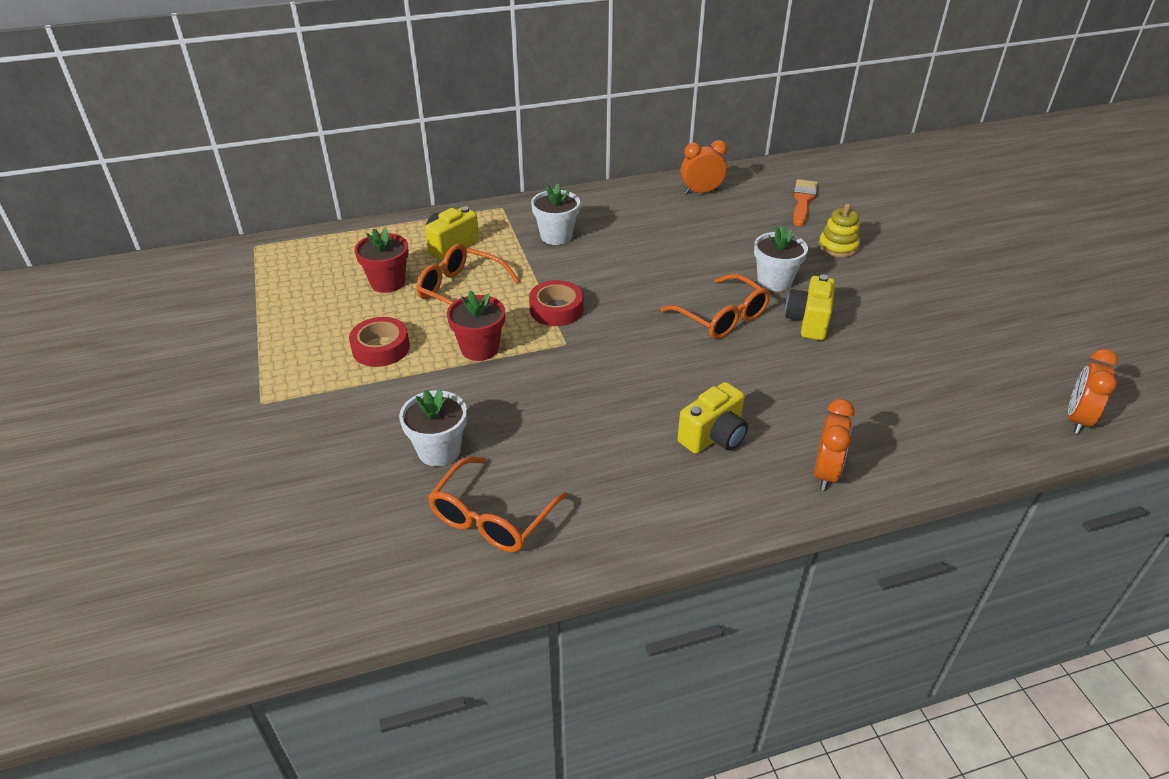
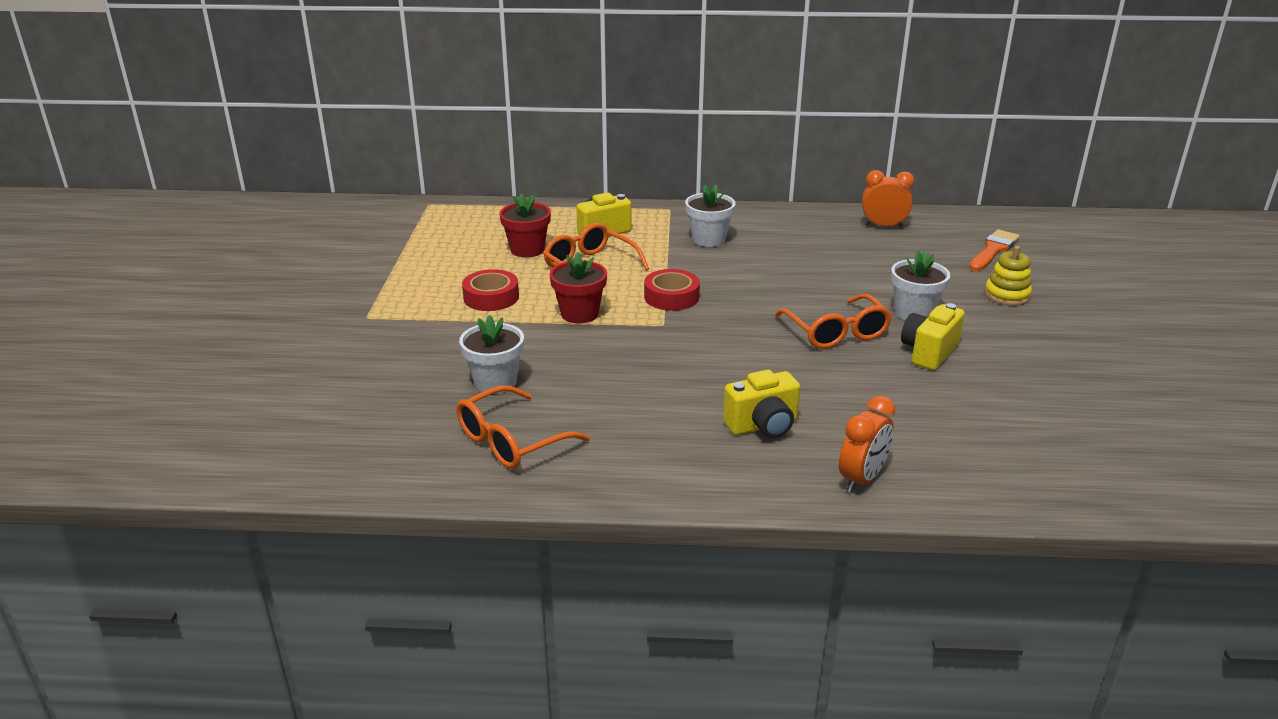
camera: 20 degrees right, 10 degrees down
(1076, 419) = (1193, 496): orange clock -> none

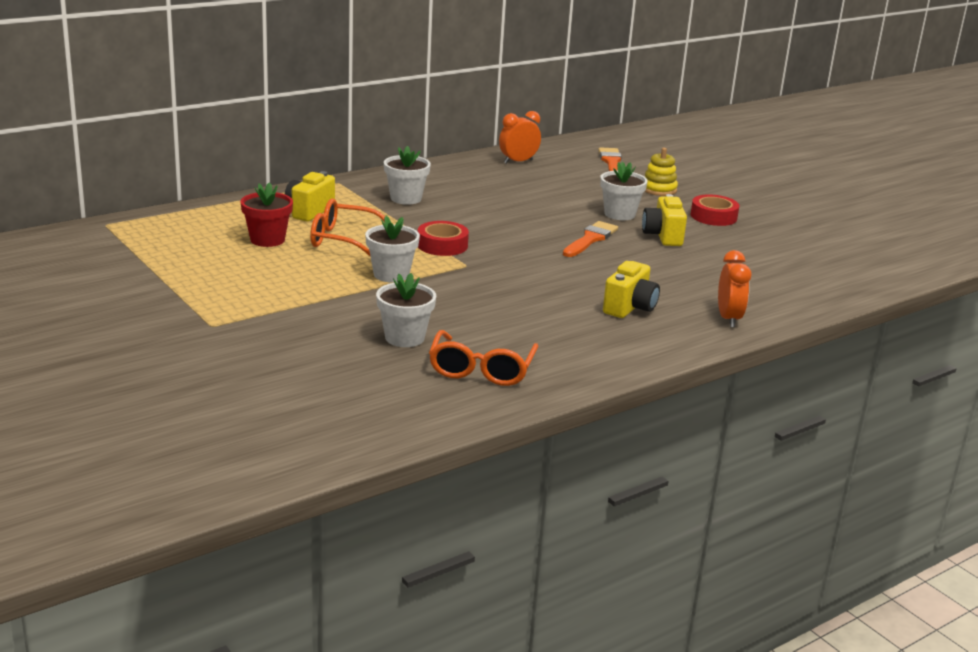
camera: 40 degrees left, 5 degrees down
(491, 297) = (298, 282): red tape -> red tape (713, 216)
(579, 314) = (391, 275): red flower pot -> white flower pot
(836, 332) = (590, 239): orange glasses -> orange brush

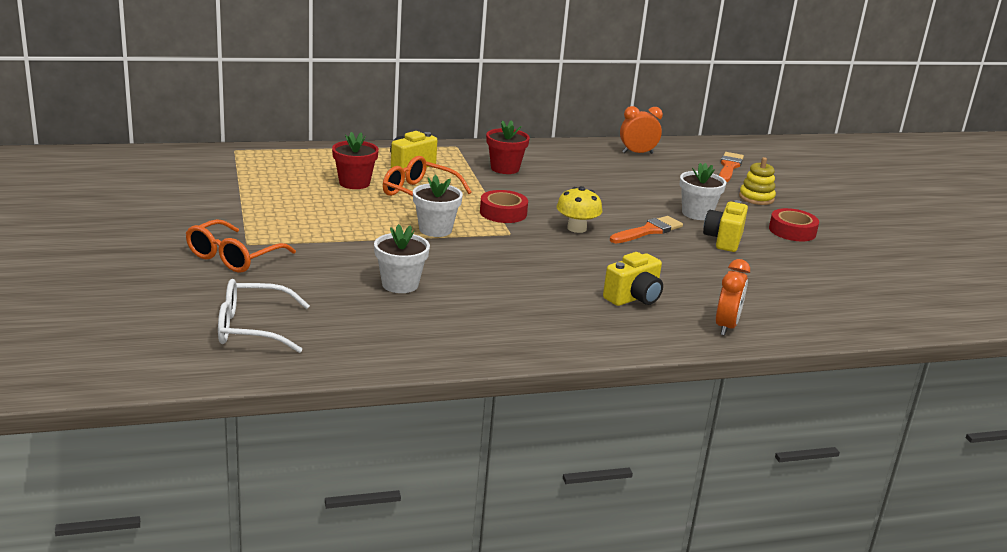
camera: 20 degrees right, 0 degrees up
(296, 413) = (251, 328): none -> white glasses
(406, 198) = (505, 168): white flower pot -> red flower pot
(481, 370) = (444, 325): orange glasses -> orange glasses (233, 257)
(524, 248) = (576, 228): none -> yellow mushroom

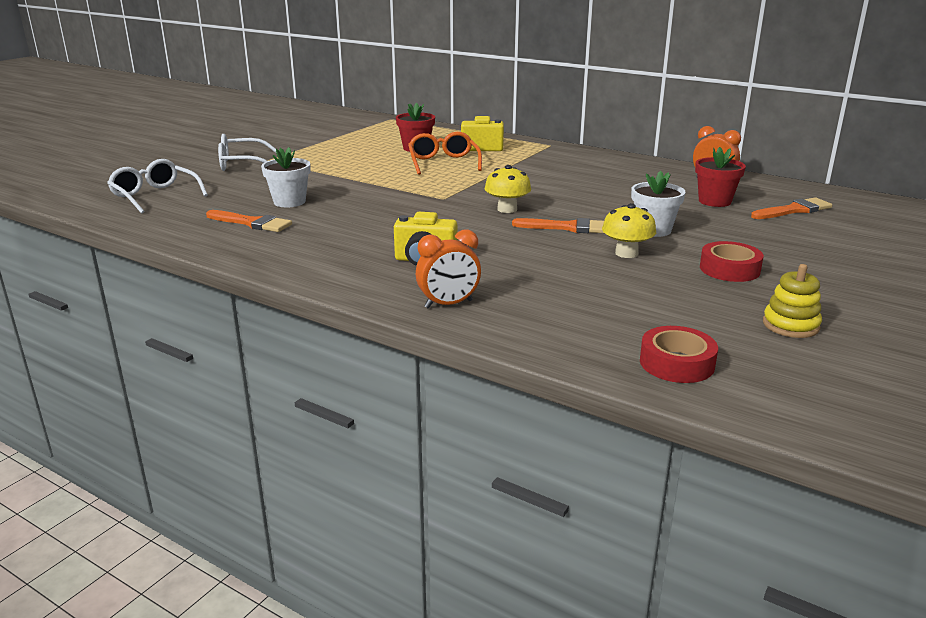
camera: 50 degrees right, 0 degrees up
(233, 257) = (241, 164): orange glasses -> white glasses
(428, 319) = (252, 223): none -> orange brush
(435, 230) = (397, 182): white flower pot -> none
(503, 213) = (474, 186): red tape -> red tape (676, 363)
(505, 168) = (553, 164): red flower pot -> red flower pot (714, 201)
(723, 240) = (626, 253): yellow camera -> yellow mushroom
(756, 198) = (759, 237): yellow stacking toy -> yellow stacking toy (790, 325)

